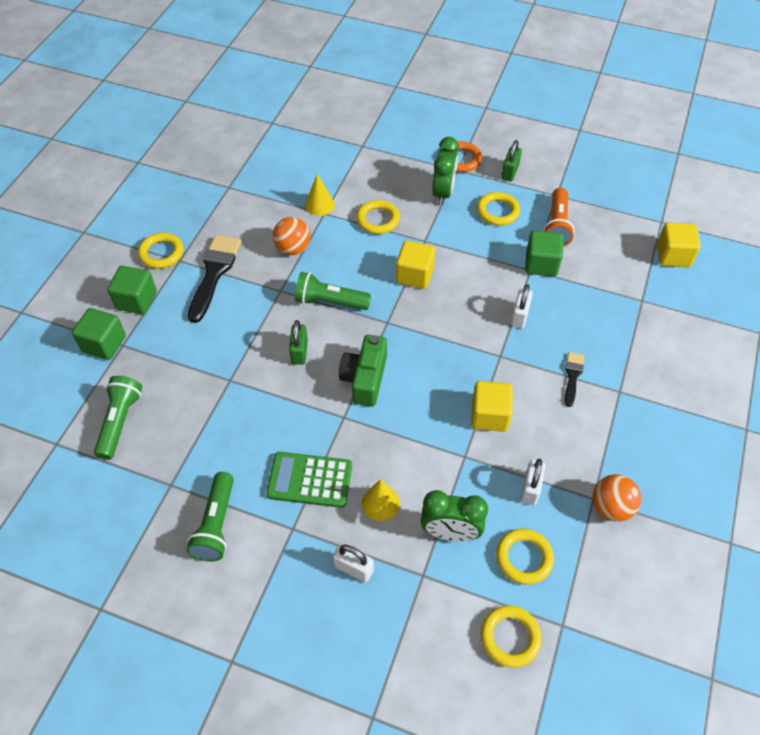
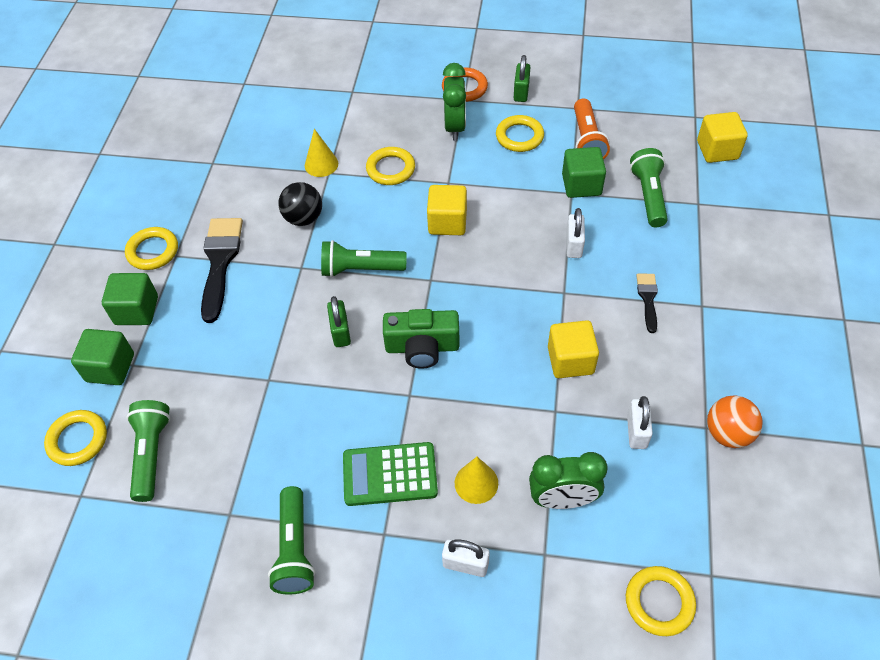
camera: 10 degrees left, 0 degrees up
(293, 249) = (303, 218): orange ball -> black ball
(365, 378) = (422, 347): green camera -> green camera turned 90 degrees counterclockwise
(524, 558) = (650, 510): yellow ring -> yellow ring (78, 440)
(598, 285) = (648, 195): none -> green flashlight

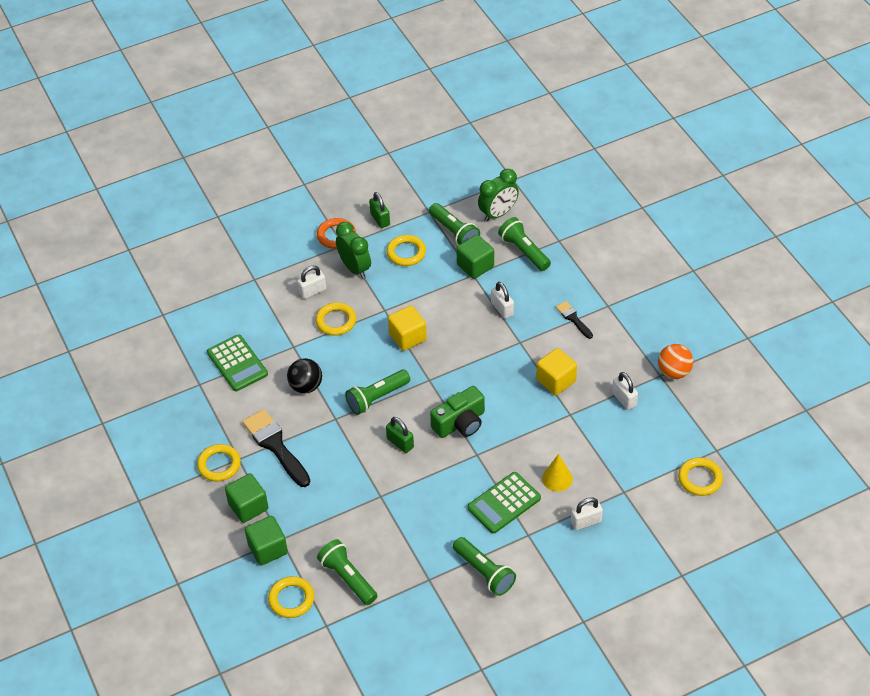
camera: 35 degrees left, 5 degrees down
(263, 161) = (237, 363): none -> green calculator
(321, 164) = (282, 343): yellow cone -> none
(395, 129) = (312, 291): none -> white padlock
(562, 499) = (611, 459): green clock -> green clock (498, 214)
(587, 140) = (454, 233): orange flashlight -> green flashlight
(717, 150) = (544, 197): yellow cube -> none

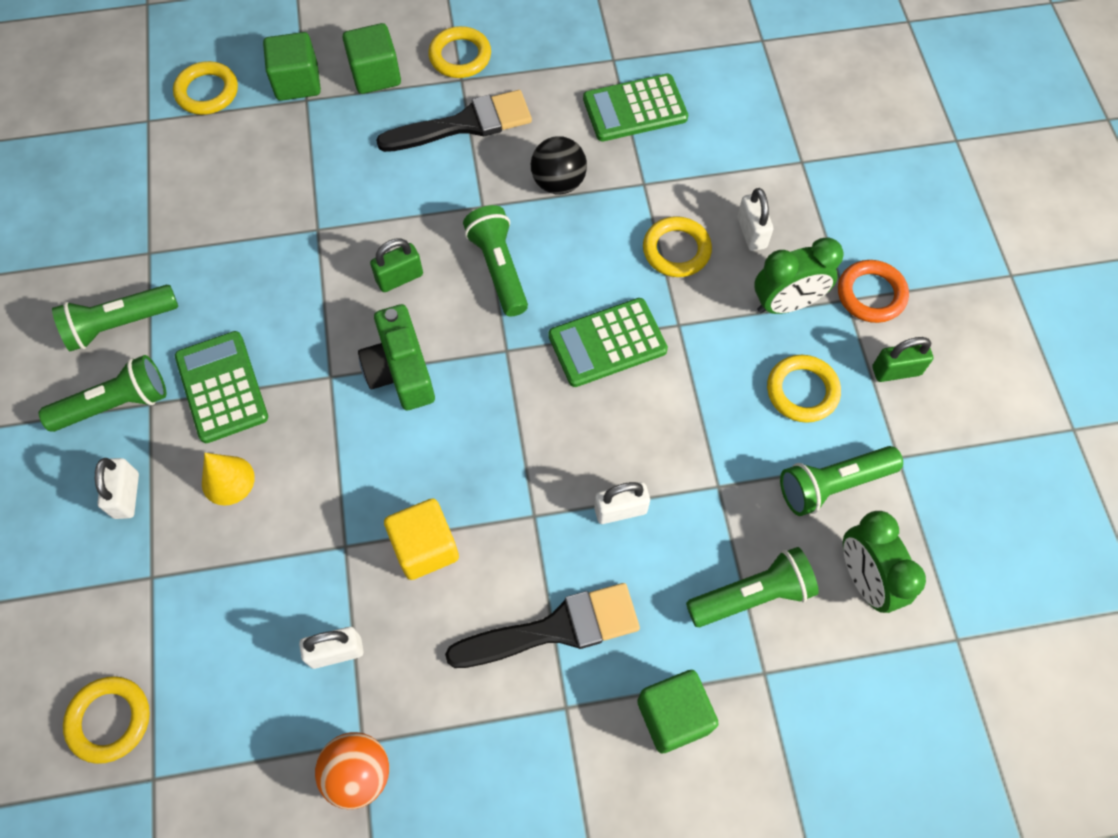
camera: 105 degrees right, 15 degrees up
(347, 578) = (204, 159): green flashlight -> green flashlight (116, 404)
(407, 337) = (607, 343): yellow cube -> green calculator
(475, 266) = (738, 496): green cube -> green cube (673, 716)
(573, 319) = (555, 629): black brush -> black brush, size x1.88

